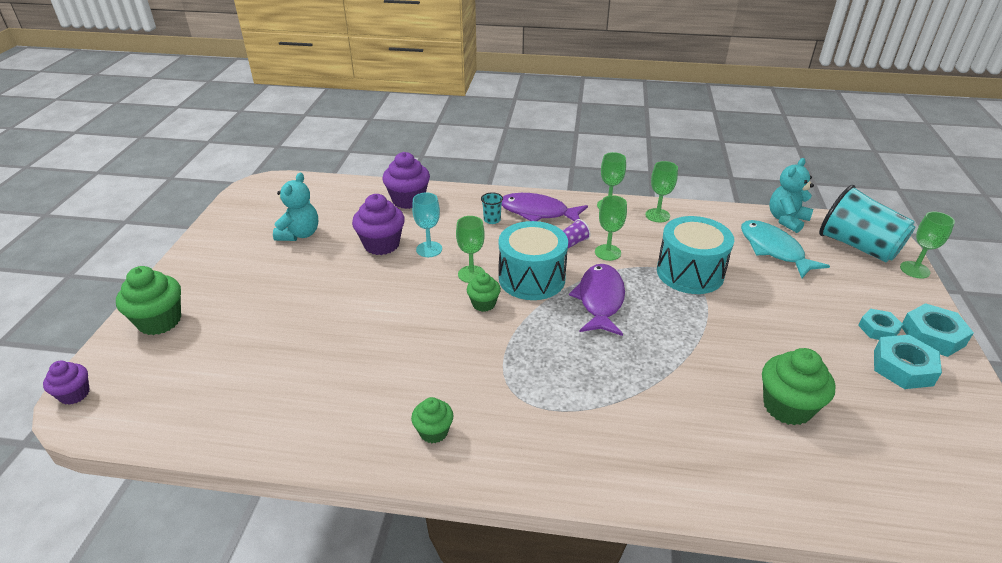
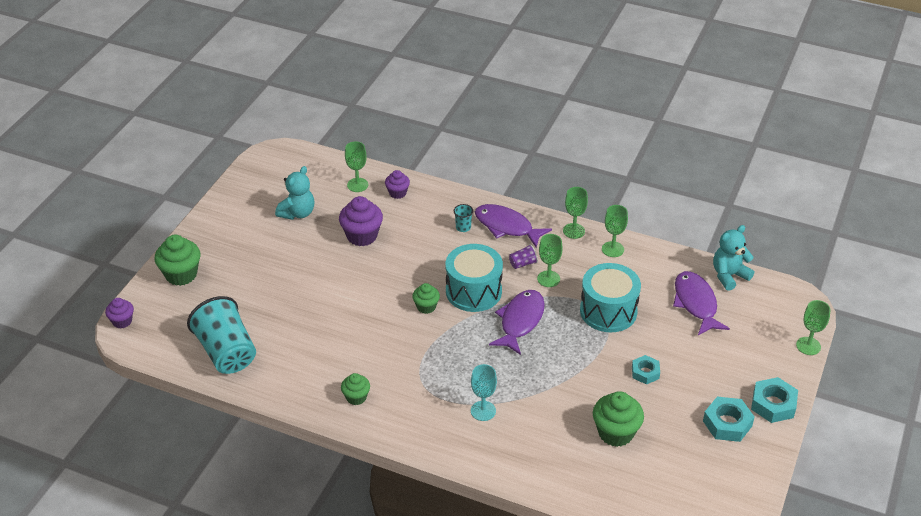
camera: 15 degrees right, 5 degrees up
(408, 200) = (397, 193): purple cupcake -> purple cupcake, size x0.59
(429, 249) = (399, 248): turquoise goblet -> turquoise goblet (483, 411)
(471, 274) = (426, 278): green goblet -> green goblet (357, 185)
(773, 250) = (696, 303): turquoise fish -> purple fish
(857, 246) = (775, 314): turquoise cup -> turquoise cup (226, 352)
(878, 329) = (732, 390): turquoise nut -> turquoise nut (645, 372)

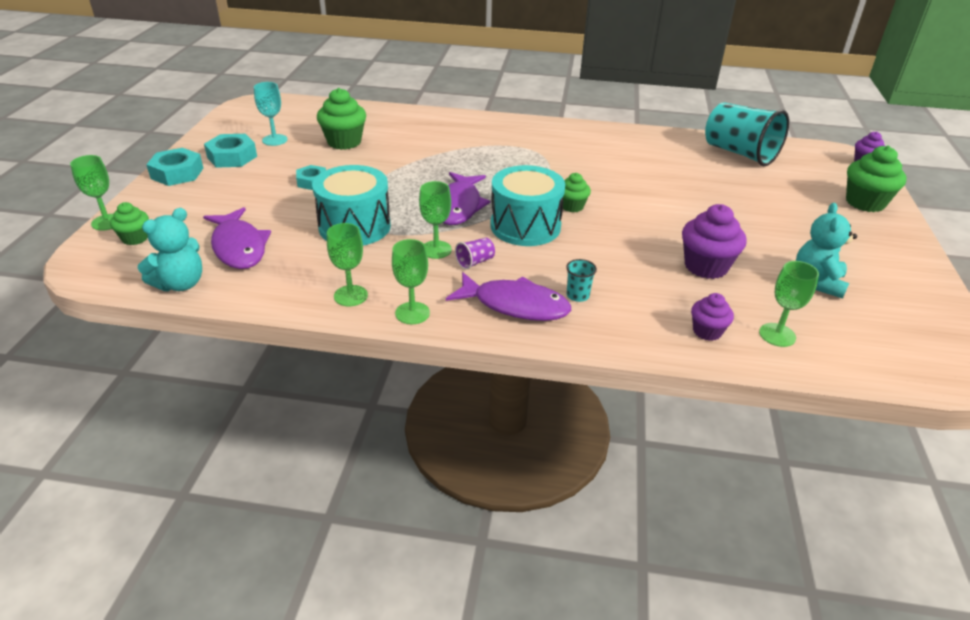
camera: 165 degrees right, 5 degrees down
(356, 397) = (593, 139): green cupcake -> green cupcake (135, 238)
(483, 411) = (472, 143): turquoise goblet -> turquoise goblet (274, 140)

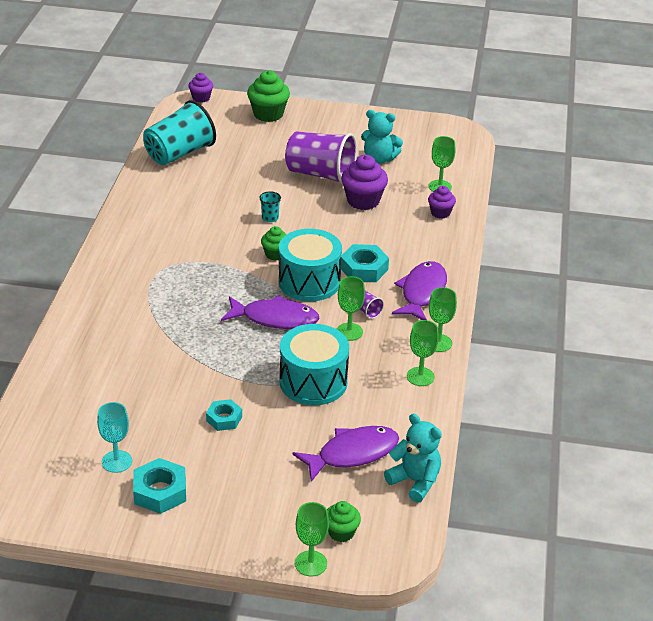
camera: 90 degrees left, 0 degrees up
(177, 173) = (199, 531): turquoise nut -> turquoise nut (364, 269)
(344, 142) = (128, 403): green cupcake -> none
(577, 295) = (406, 262): turquoise cup -> turquoise cup (270, 218)
(750, 236) = (321, 174): none -> purple cup

